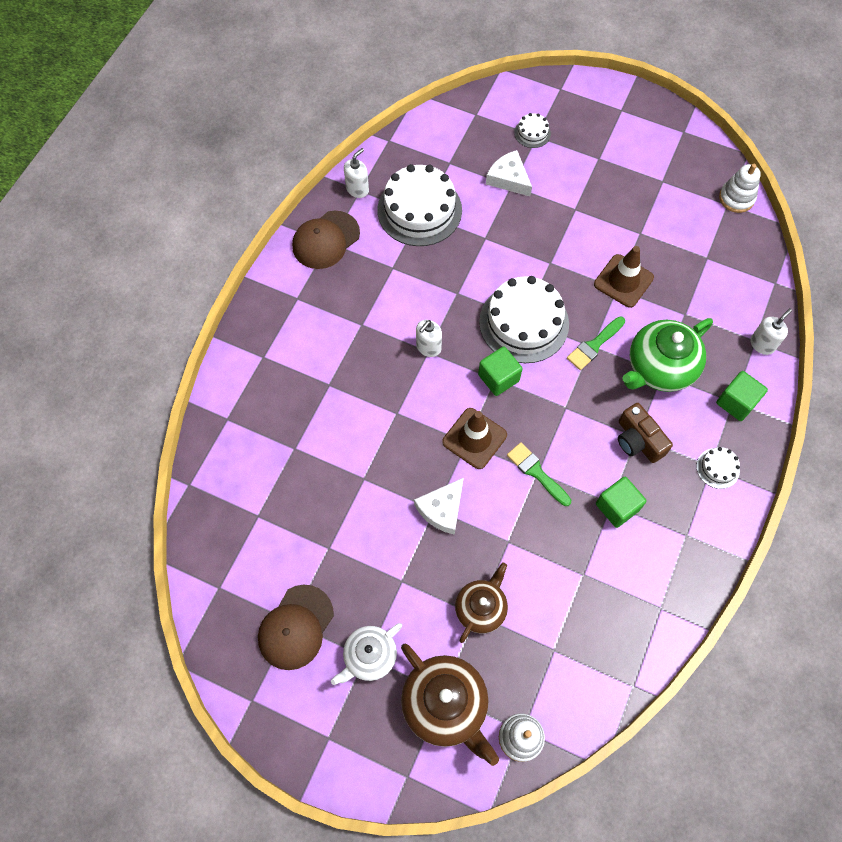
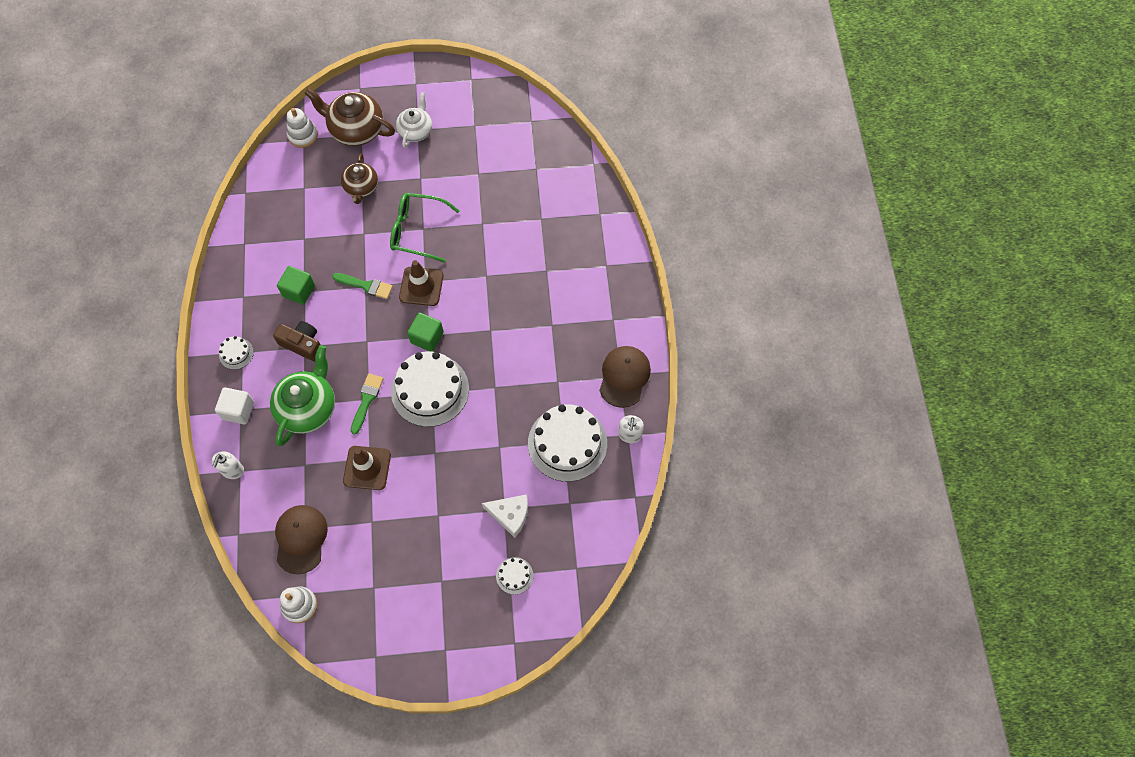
camera: 150 degrees right, 0 degrees up
(296, 627) = (470, 124): brown cap -> brown cap (301, 539)
(428, 347) = (491, 333): white soap dispenser -> none
(442, 509) = (418, 231): white cheese -> green glasses
(736, 402) = (238, 410): green cube -> white cube

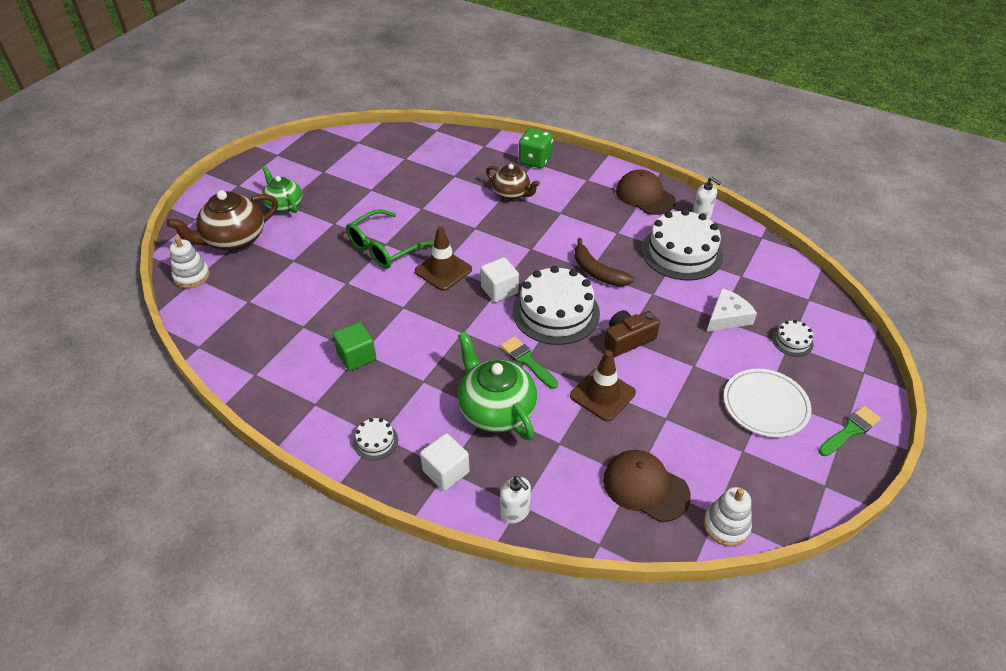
camera: 55 degrees left, 20 degrees down
(302, 344) = (419, 381): brown camera -> brown camera (627, 340)
(361, 188) = (297, 263): brown teapot -> brown teapot (511, 194)
(366, 286) = (403, 306): green brush -> green brush (850, 430)
(416, 131) = (284, 205): white teapot -> green teapot
(427, 337) = (499, 290): green cube -> white cube
(429, 584) = (765, 405): none -> white plate
(496, 393) = (597, 272): none -> brown banana
(609, 264) = (535, 160): none -> green dice

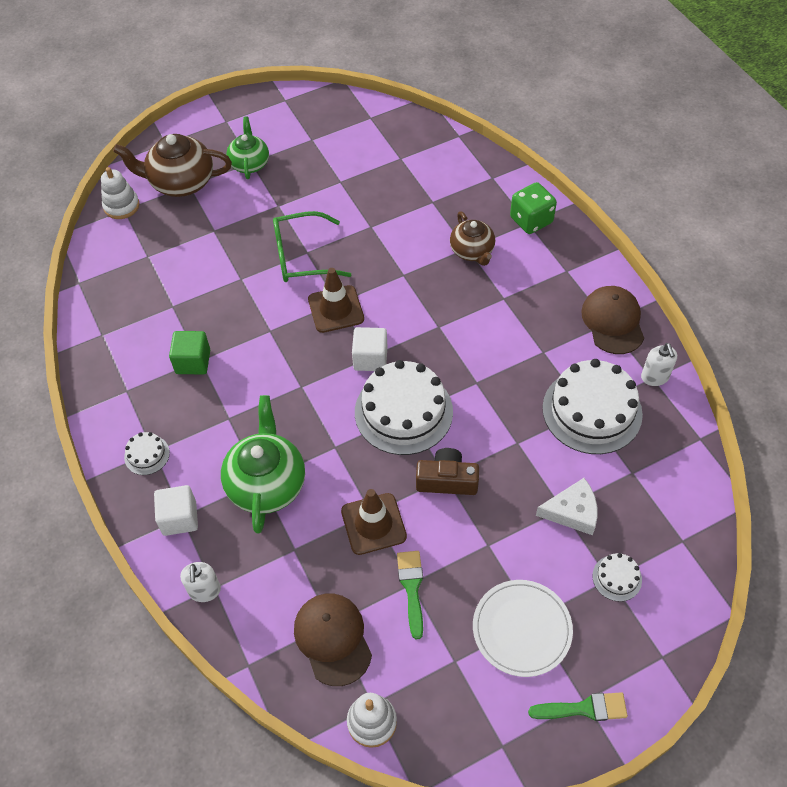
camera: 35 degrees right, 10 degrees up
(527, 361) = (334, 449): green brush -> green brush (412, 588)
(597, 272) = (482, 388): brown banana -> none

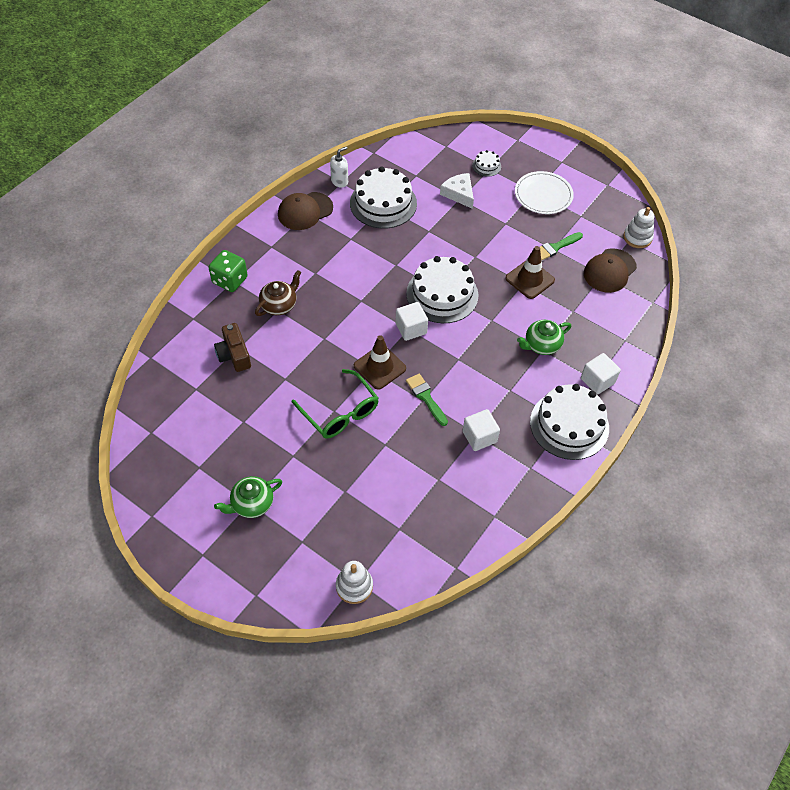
camera: 120 degrees left, 0 degrees up
(147, 455) = (569, 425): white cake -> white cake, size x2.23
(181, 182) = (301, 550): brown teapot -> none
(193, 362) = (479, 437): green cube -> white cube
(205, 591) = (630, 343): white soap dispenser -> none
(267, 483) = (541, 345): green teapot -> green teapot, size x0.64
(447, 480) = (477, 255): brown camera -> brown camera (234, 355)
(584, 708) = (565, 161): green brush -> green brush (426, 397)

